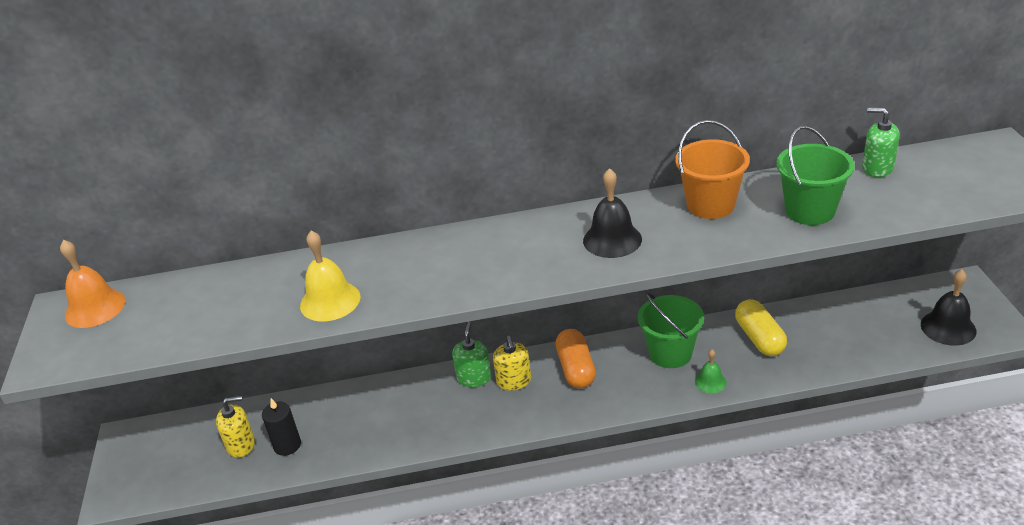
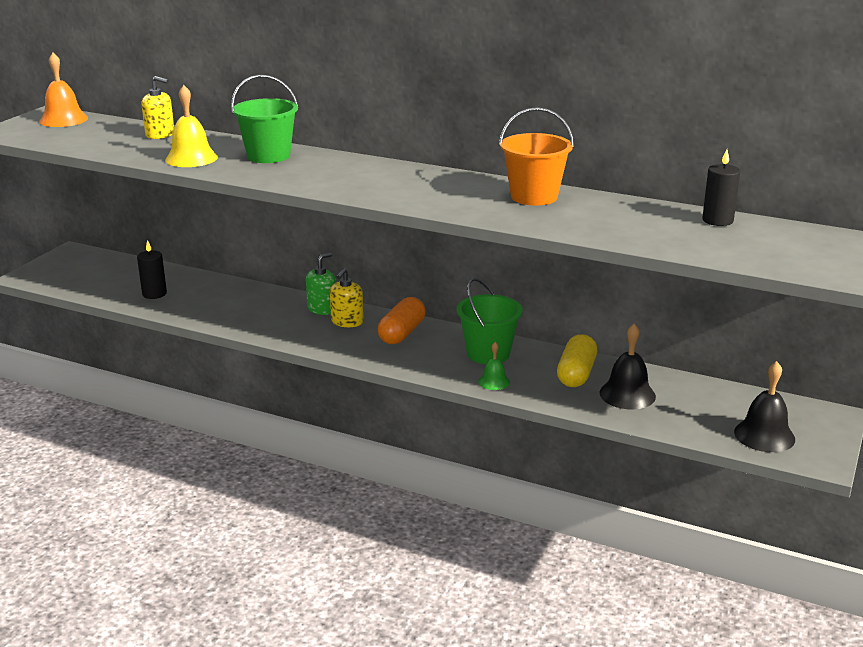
camera: 30 degrees right, 10 degrees down
(241, 445) = (128, 282): yellow soap dispenser -> yellow soap dispenser (160, 134)
(612, 240) = (424, 190): black bell -> black bell (627, 394)
(810, 211) = (607, 223): green bucket -> green bucket (268, 156)
(877, 168) = (717, 220): green soap dispenser -> black candle

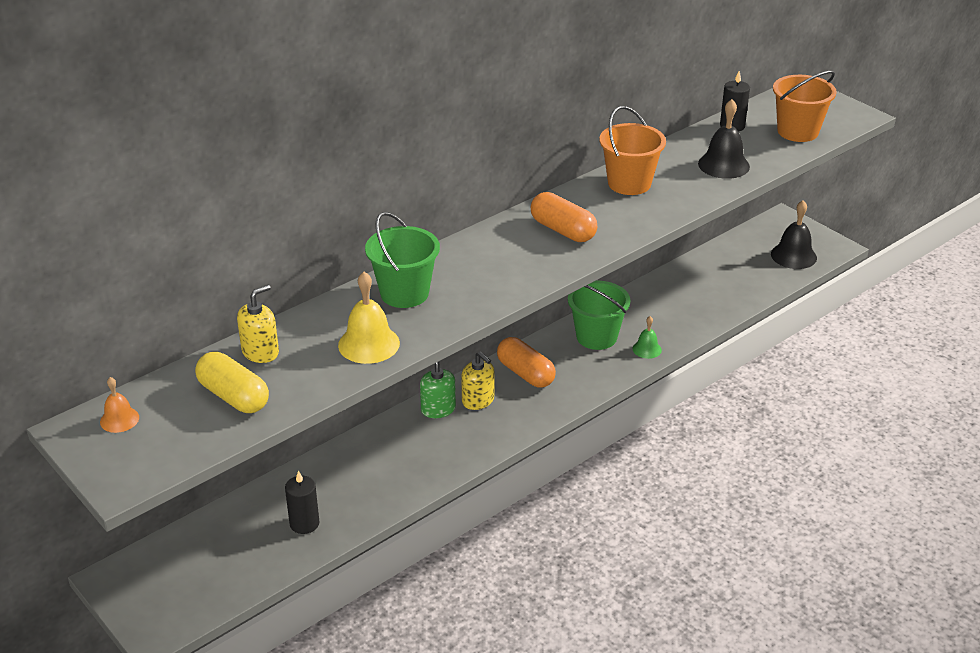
camera: 65 degrees left, 10 degrees up
(63, 119) = (119, 419): orange bell -> orange bell, size x0.58
(419, 186) = (563, 230): none -> orange capsule
(576, 374) = (660, 304): yellow capsule -> yellow capsule (234, 396)
(627, 394) = (705, 291): black bell -> black bell (723, 165)
(758, 251) = (797, 131): none -> orange bucket

